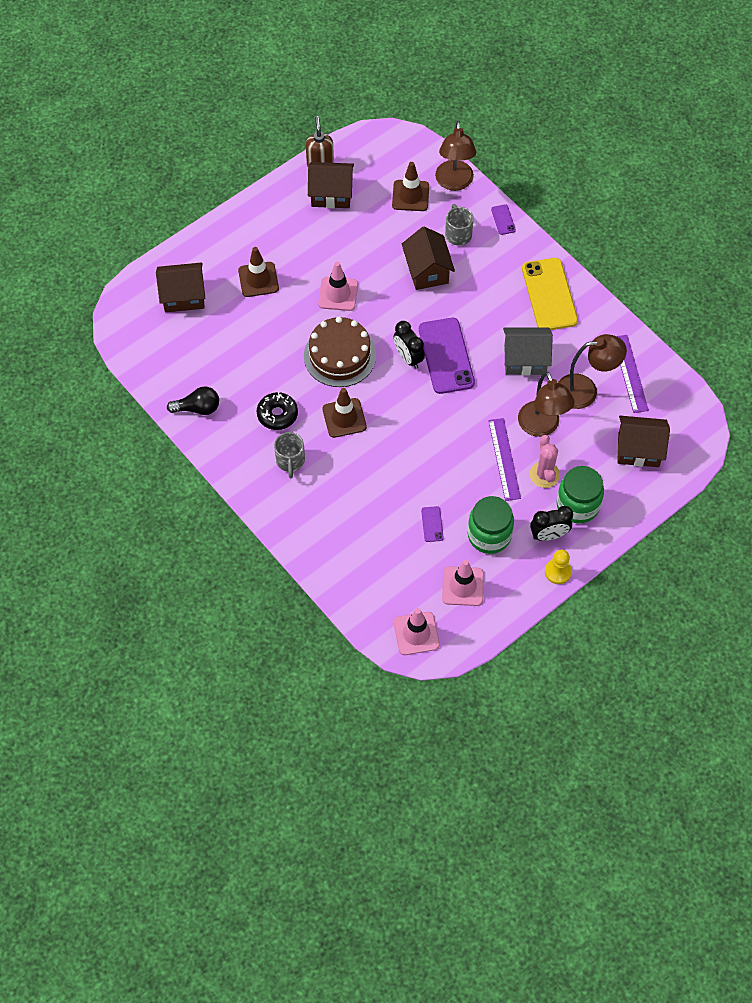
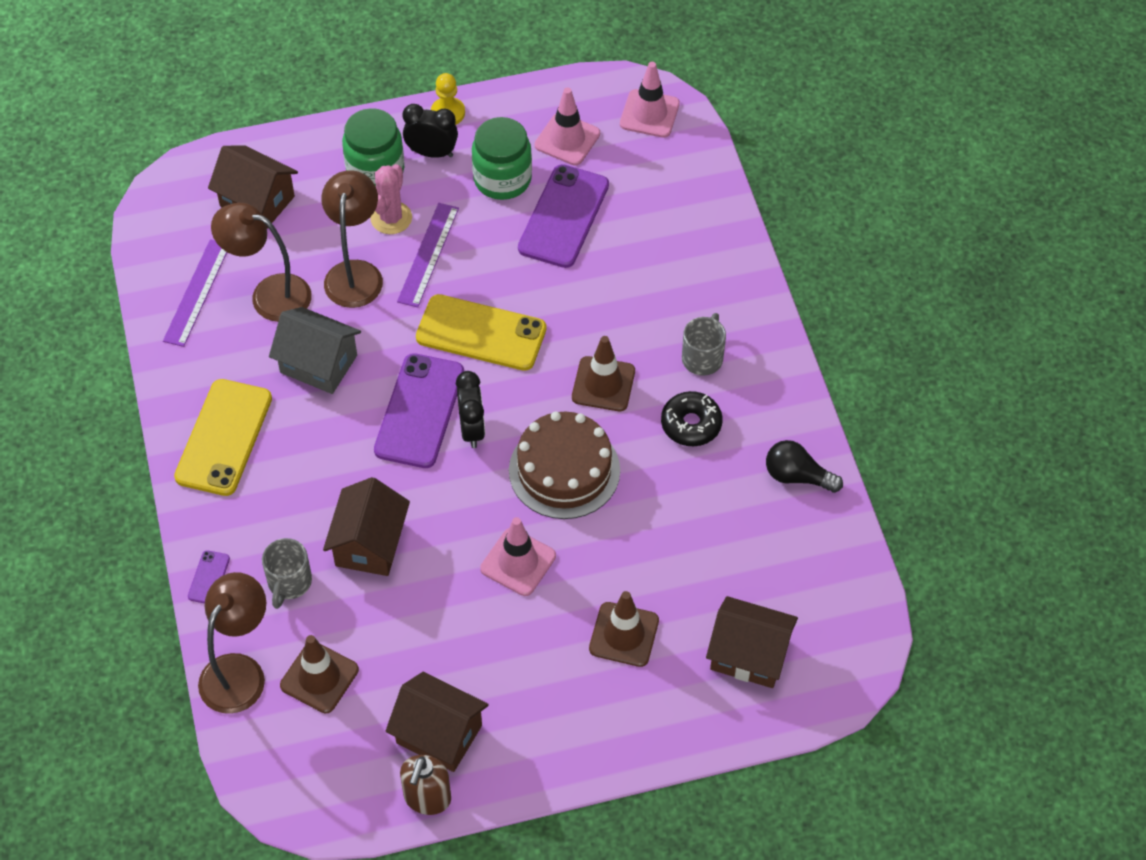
camera: 155 degrees left, 5 degrees down
(432, 524) = (563, 216): purple phone -> purple phone, size x2.31
(438, 420) = (481, 333): none -> yellow phone

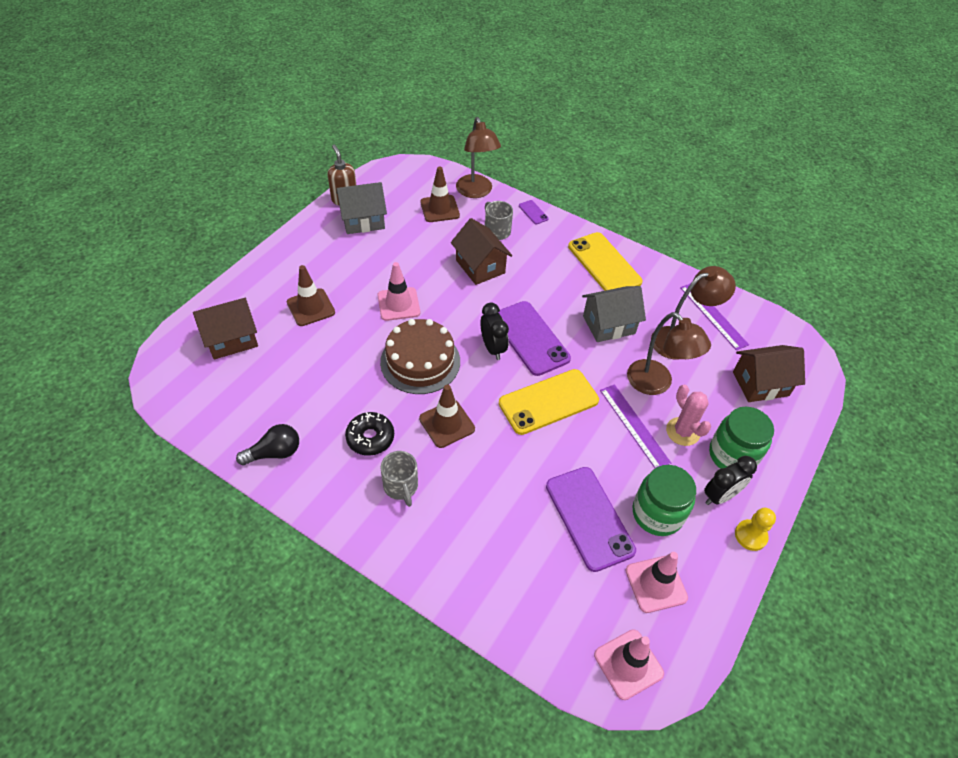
camera: 135 degrees right, 5 degrees down
(439, 734) = (363, 221): brown house -> grey house
(472, 429) = (492, 348): black clock -> black clock turned 150 degrees counterclockwise

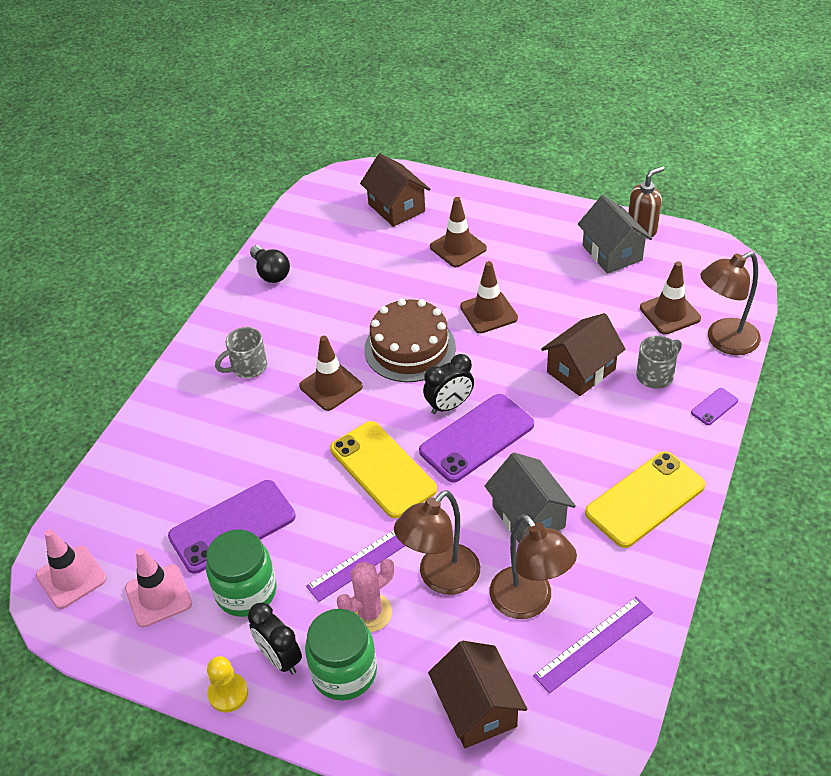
camera: 85 degrees right, 5 degrees down
(370, 438) = (301, 332): black donut -> none
(398, 304) = (488, 312): pink traffic cone -> brown traffic cone

